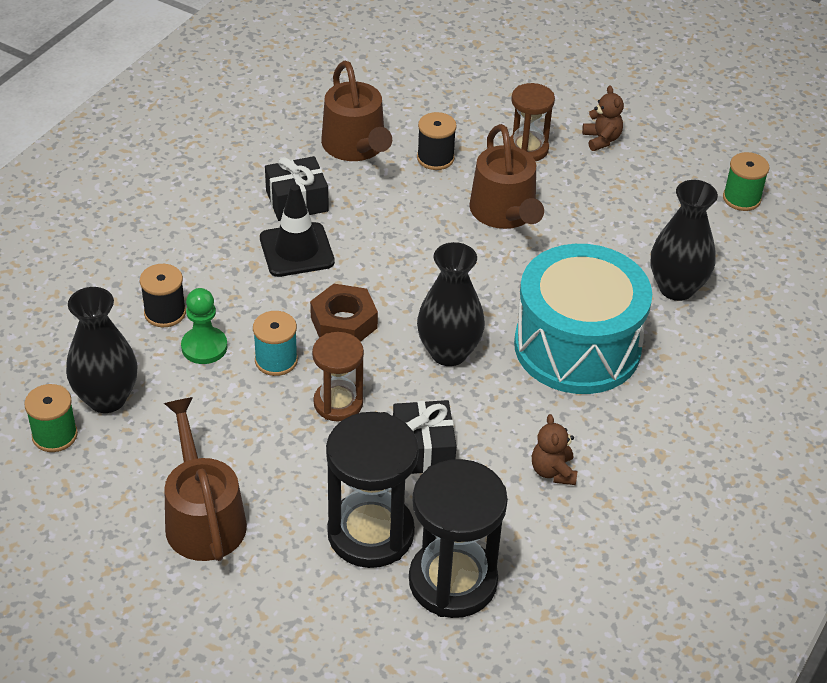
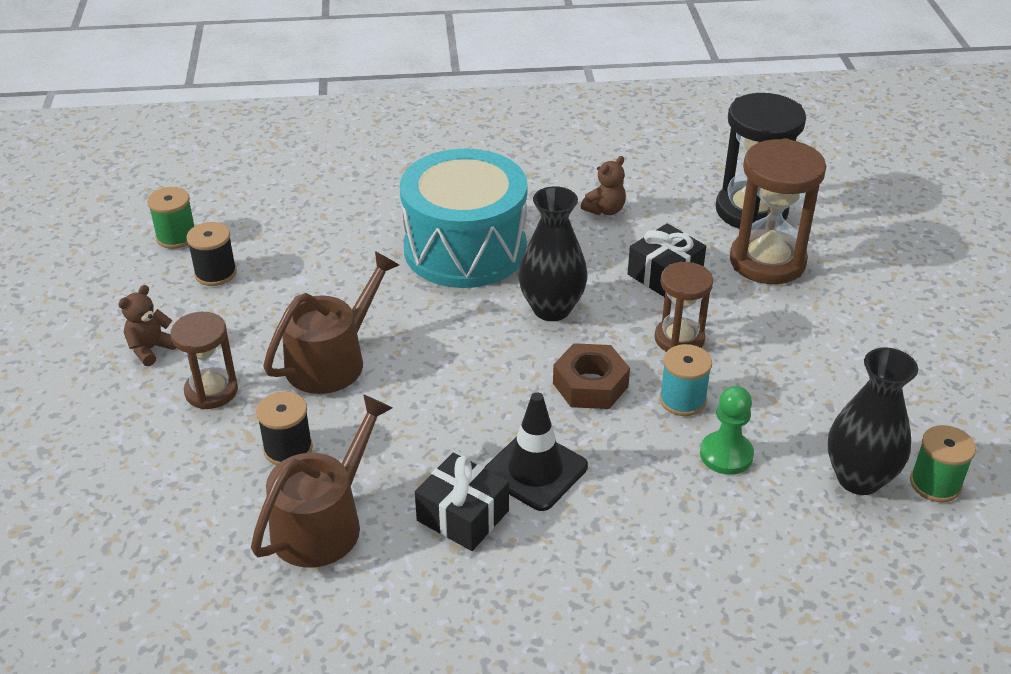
camera: 125 degrees left, 5 degrees down
(165, 313) = (723, 511): black spool -> black spool (215, 273)
(203, 518) = (873, 345): brown watering can -> none
(370, 533) = (767, 261): black hourglass -> brown hourglass
(676, 288) = (338, 228): black vase -> none

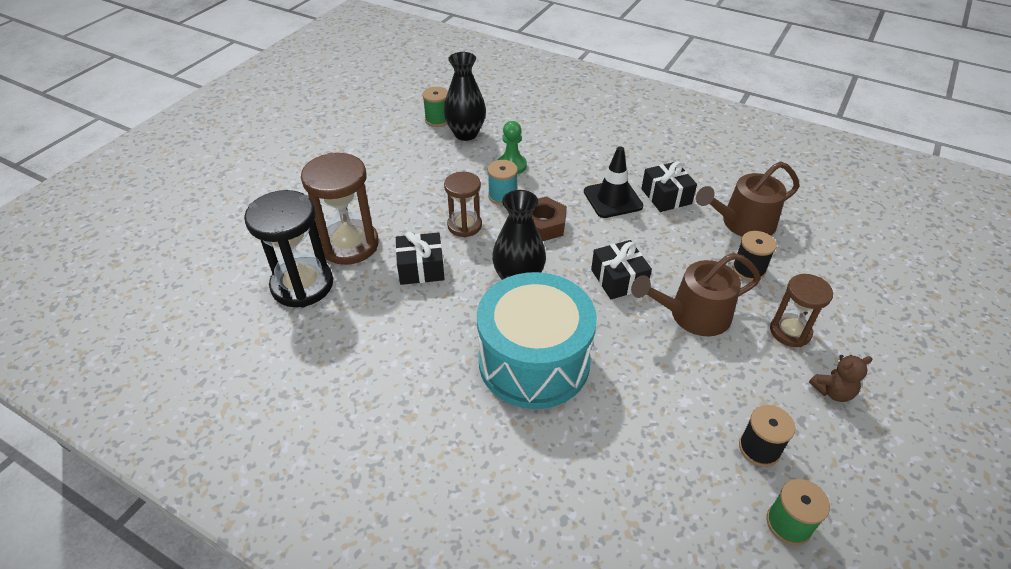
camera: 145 degrees left, 5 degrees up
(442, 361) = (618, 279): none -> black gift
(605, 210) = (395, 342): brown teddy bear -> none

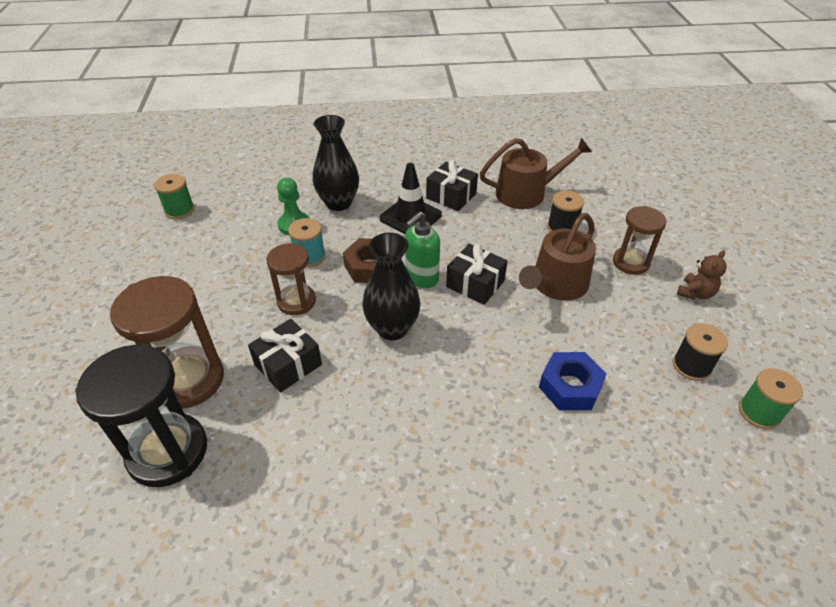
camera: 35 degrees left, 0 degrees up
(466, 134) = (222, 213): black vase -> black vase (338, 203)
(534, 361) = (470, 396): turquoise drum -> none
(576, 253) = (421, 278): none -> green soap dispenser
(624, 401) = (570, 387): none -> blue nut
(743, 223) = (526, 193): brown watering can -> brown watering can turned 135 degrees counterclockwise

